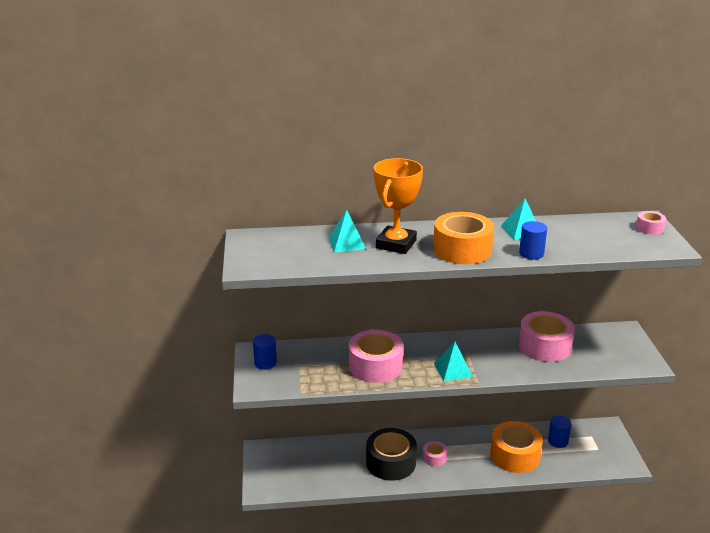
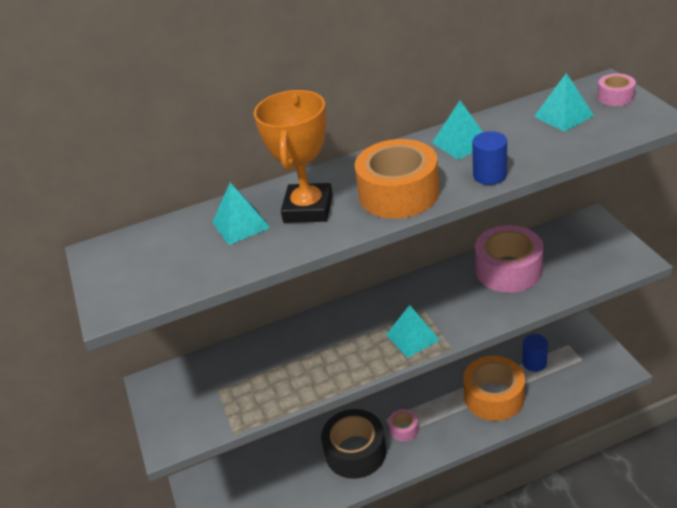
camera: 10 degrees left, 10 degrees up
(265, 363) = (172, 398): blue cylinder -> none
(375, 366) = (315, 360): pink tape -> none
(604, 231) = (563, 116): none -> turquoise pyramid

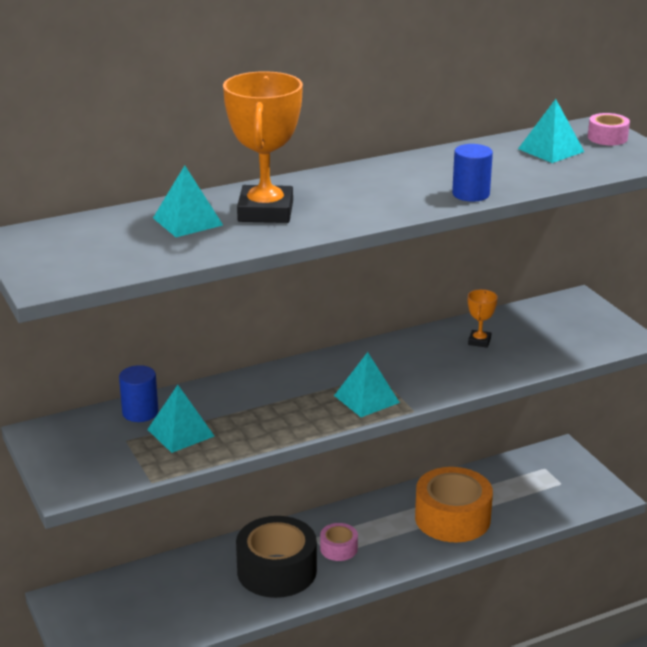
camera: 10 degrees left, 10 degrees down
(398, 193) = (369, 204): orange tape -> none
(461, 143) = (437, 166): turquoise pyramid -> turquoise pyramid (181, 433)
(508, 270) = (479, 341): pink tape -> orange trophy
(534, 363) = (503, 485): blue cylinder -> blue cylinder (140, 412)

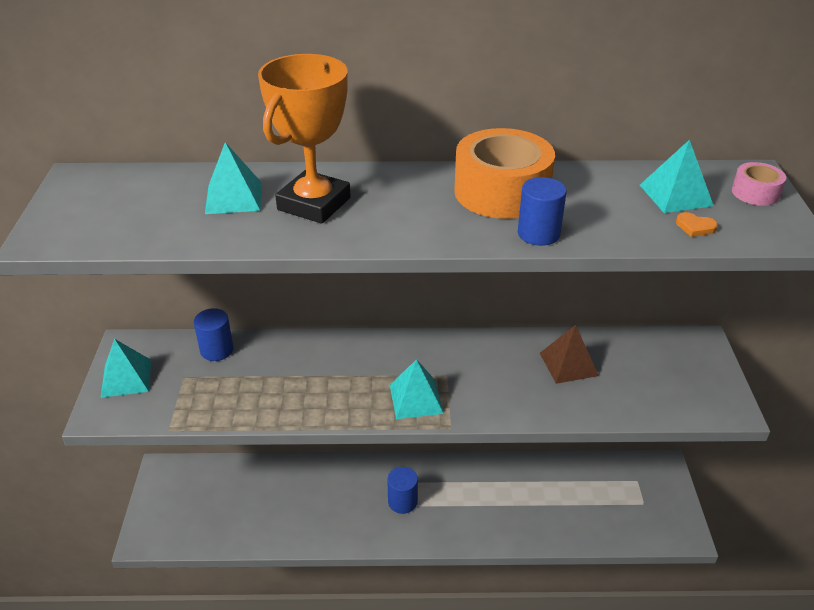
camera: 25 degrees right, 10 degrees up
(181, 433) = (232, 383): turquoise pyramid -> turquoise pyramid (126, 378)
(276, 570) = (339, 505): black tape -> none
(338, 548) = (402, 501): pink tape -> blue cylinder
(452, 518) = (519, 506): orange tape -> orange tape (502, 192)
(479, 341) = (568, 364): orange trophy -> brown pyramid
(582, 167) = (695, 227): none -> orange heart

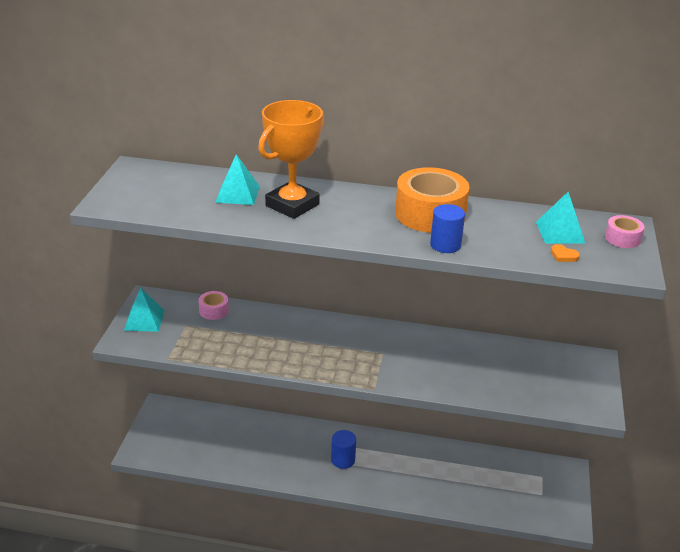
camera: 10 degrees right, 5 degrees down
(217, 350) = (214, 310): blue cylinder -> pink tape
(416, 399) = (354, 366): turquoise pyramid -> none
(568, 364) = (480, 359): brown pyramid -> none

